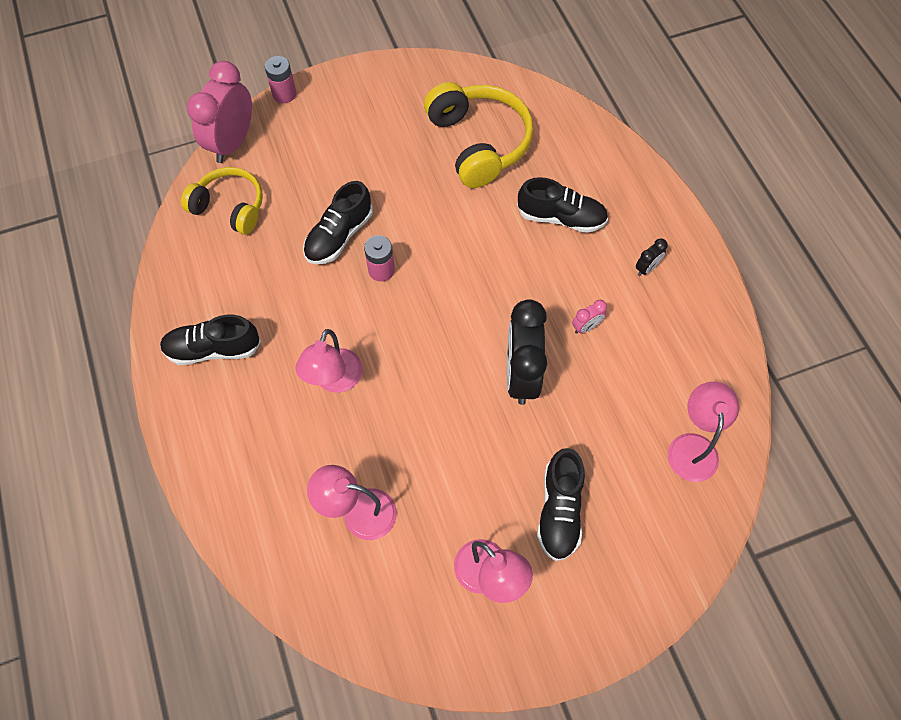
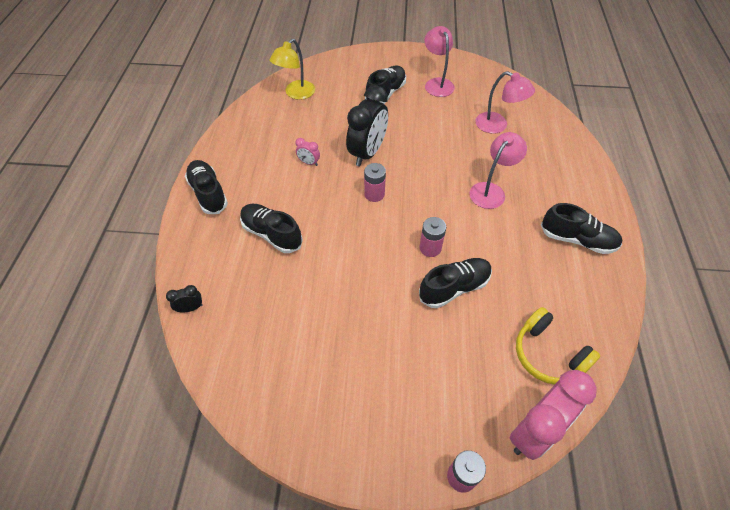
camera: 155 degrees left, 10 degrees down
(478, 314) = (374, 194): none -> pink battery
(479, 143) = (292, 325): yellow headphones -> none
(586, 327) = (309, 163): pink clock -> pink clock turned 150 degrees counterclockwise
(646, 268) = (242, 180): black clock -> black clock (190, 308)
(669, 236) = (208, 193): none -> black shoe
(693, 446) = (296, 94): pink lamp -> yellow lamp

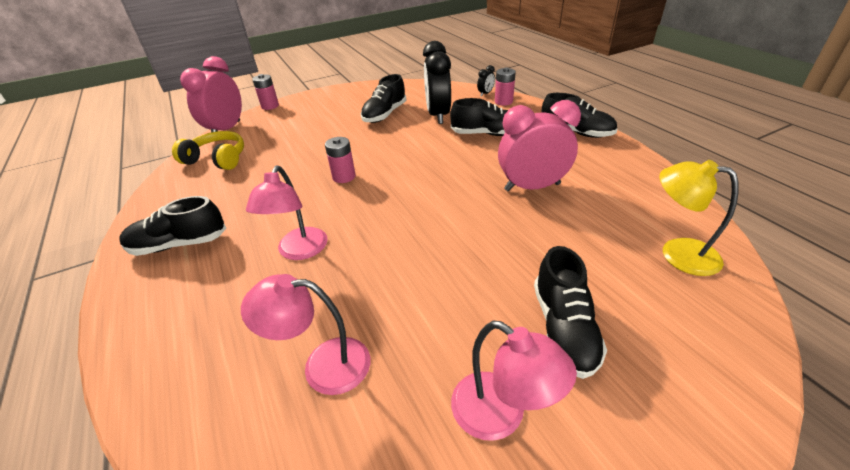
camera: 150 degrees right, 15 degrees down
(296, 94) = (677, 253): yellow lamp -> yellow lamp turned 60 degrees counterclockwise
(309, 163) = (532, 187): pink clock -> pink clock, size x2.34
(367, 153) = (483, 224): black clock -> black clock (438, 115)
(374, 194) = (433, 191): pink battery -> pink battery (503, 102)
(454, 288) = (307, 163): black shoe -> black shoe (384, 114)

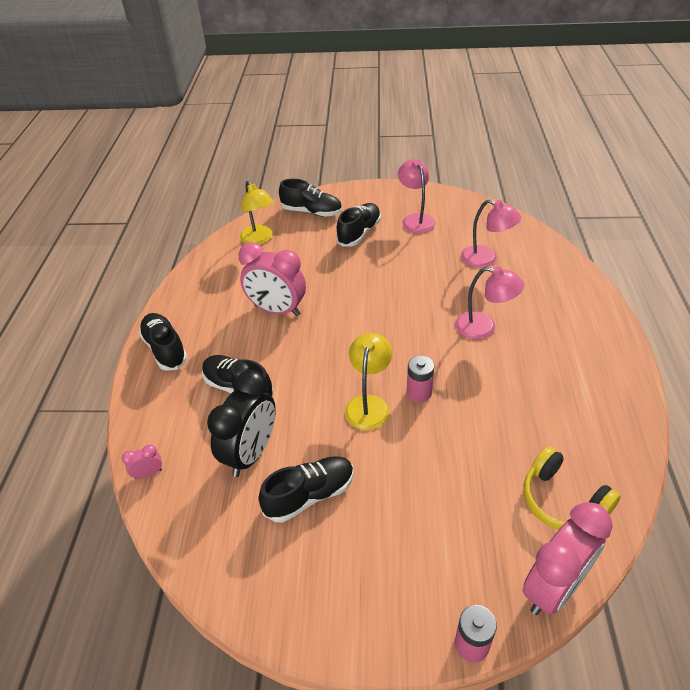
camera: 150 degrees left, 5 degrees up
(179, 244) = (585, 374): black shoe -> black shoe (312, 212)
(299, 251) = (484, 328): pink lamp -> pink lamp turned 75 degrees clockwise
(381, 158) = (368, 404): none -> yellow lamp
(485, 94) = (148, 474): black clock -> pink clock
(503, 102) = (153, 440): pink battery -> none

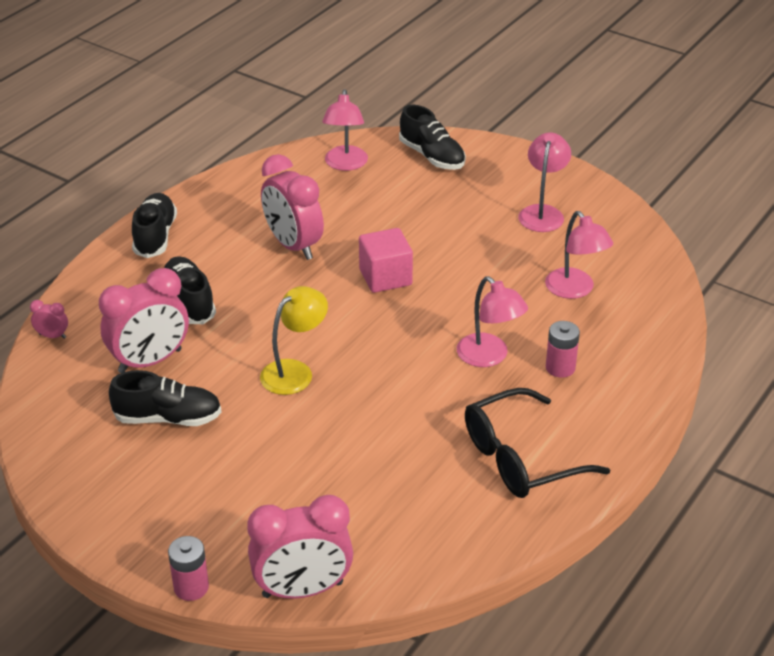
camera: 30 degrees right, 5 degrees down
(251, 453) = (150, 361): black clock -> pink clock
(259, 239) = (345, 164): yellow lamp -> pink lamp
(359, 233) = (460, 202): black shoe -> none
(362, 304) = (385, 277): none -> pink cube
(419, 393) = (353, 384): pink battery -> pink battery (560, 368)
(562, 501) = (388, 536): yellow headphones -> none
(578, 389) = (521, 458): none -> black glasses

